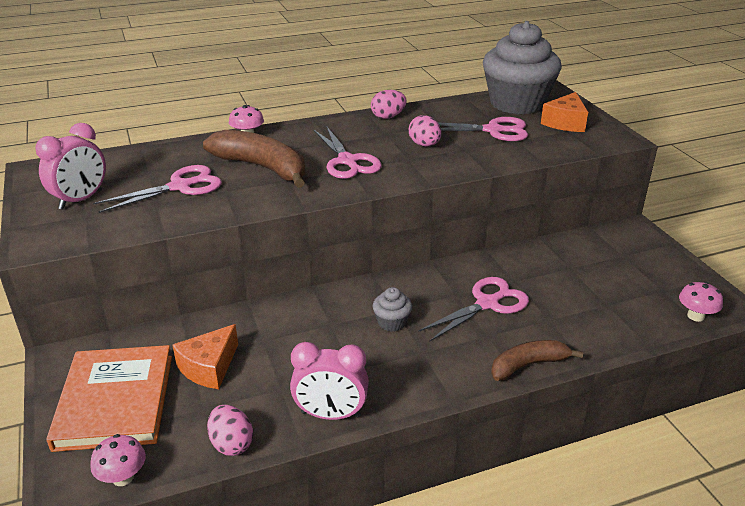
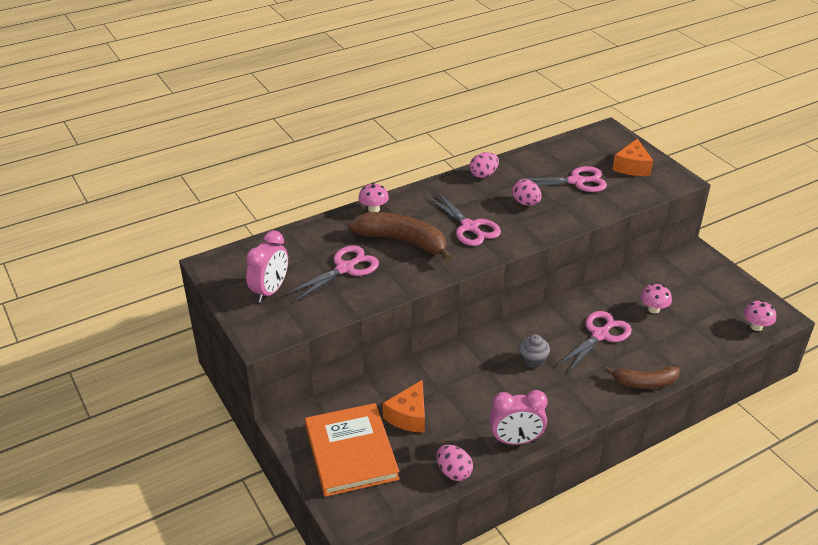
camera: 10 degrees left, 5 degrees up
(123, 477) = (387, 507): pink mushroom -> pink mushroom (653, 309)
(517, 103) = (586, 148): grey cupcake -> none
(528, 365) = (644, 383): brown banana -> brown banana turned 150 degrees counterclockwise

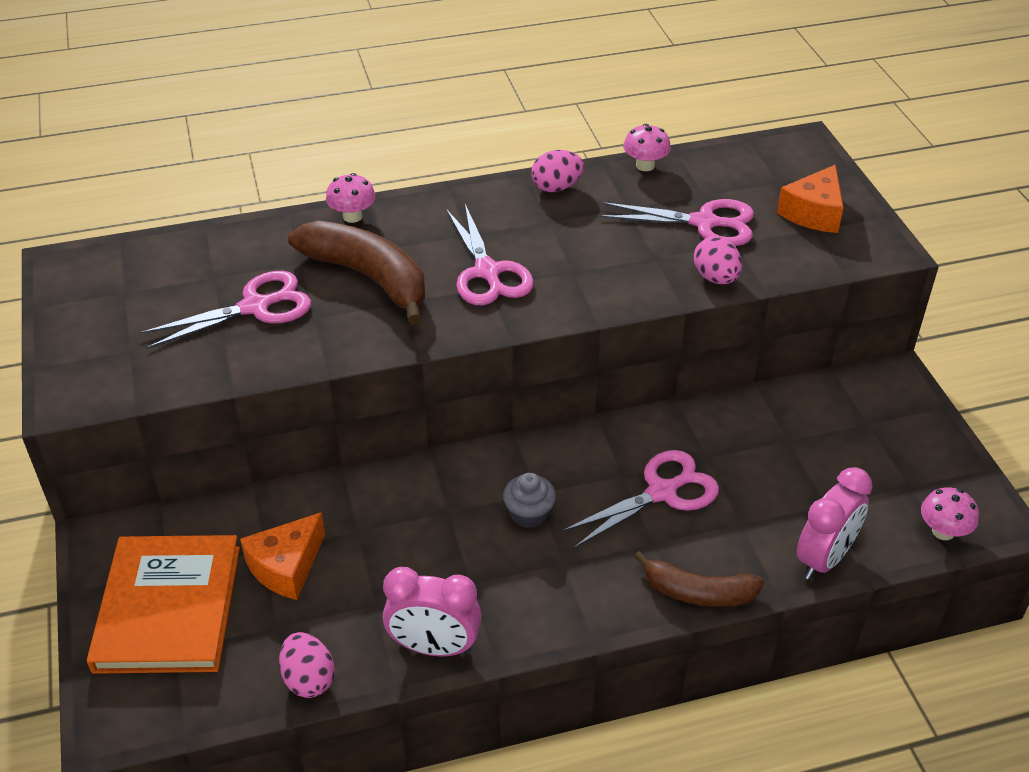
camera: 15 degrees right, 5 degrees up
(270, 291) = (124, 323): pink clock -> pink clock (824, 558)
(525, 203) = (600, 246): pink egg -> pink egg (715, 278)
(653, 309) = (775, 464): pink mushroom -> pink mushroom (645, 165)

